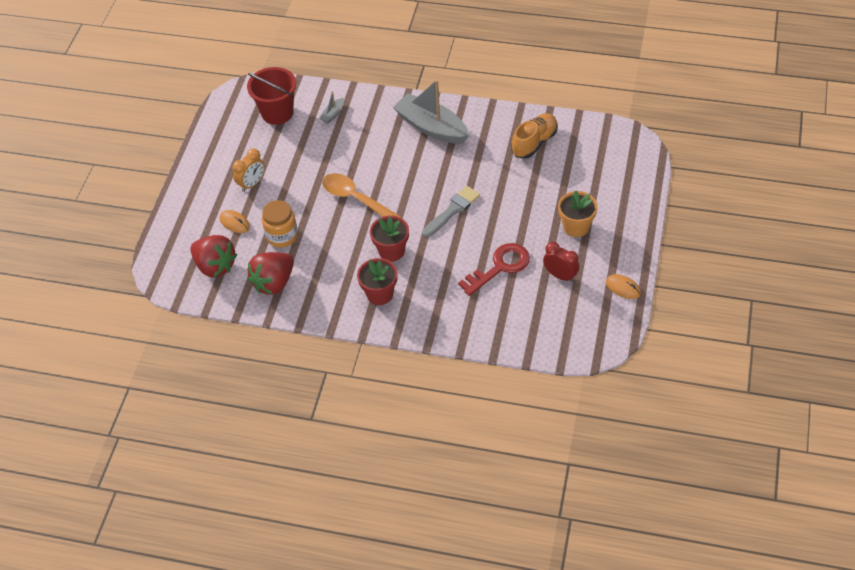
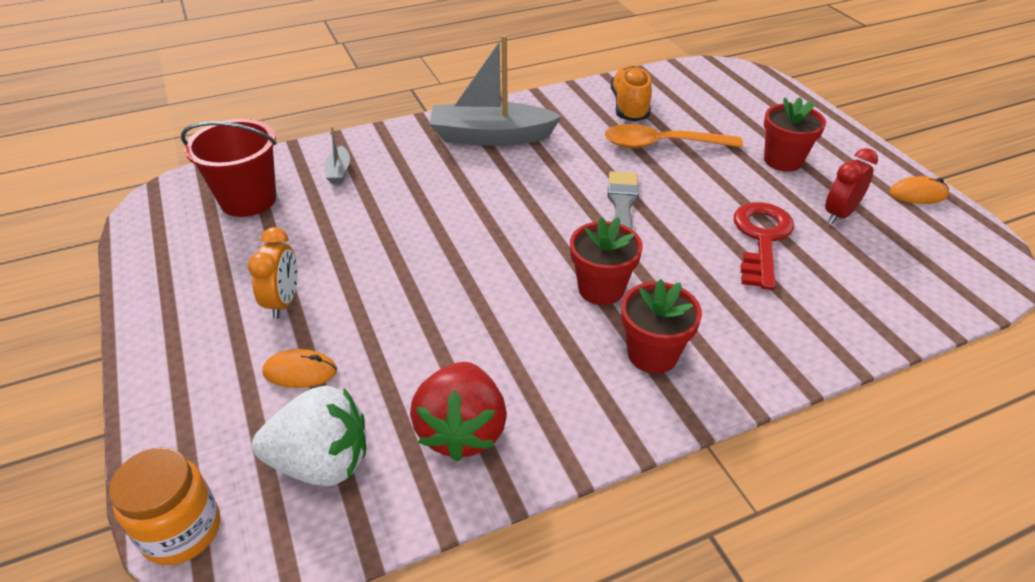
camera: 40 degrees left, 10 degrees down
(215, 266) = (321, 462): red strawberry -> white strawberry
(282, 236) = (406, 351): orange jar -> orange jar (182, 530)
(355, 199) = (474, 250): orange spoon -> orange spoon (661, 145)
(560, 276) = (839, 214): red clock -> red clock turned 45 degrees counterclockwise
(576, 227) = (783, 161): orange flower pot -> red flower pot

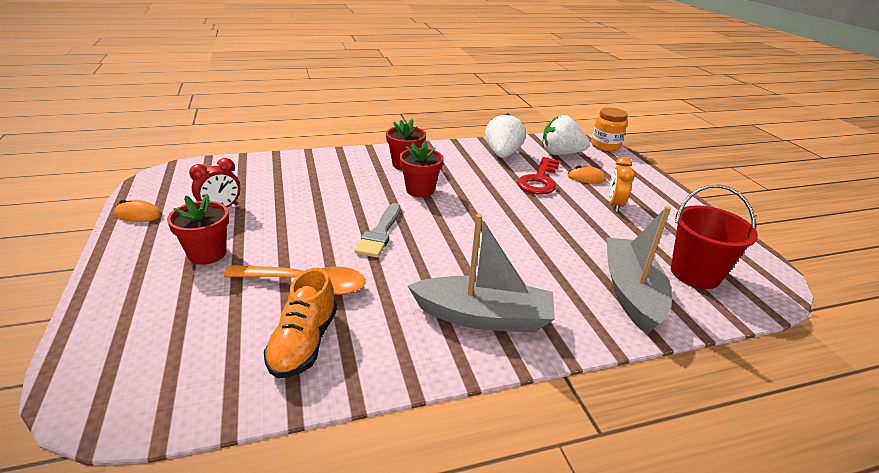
camera: 175 degrees left, 10 degrees down
(339, 171) = (631, 293): grey boat -> grey boat, size x2.37
(462, 430) = (502, 154): red strawberry -> white strawberry
(761, 239) = (296, 202): red key -> red key (539, 180)

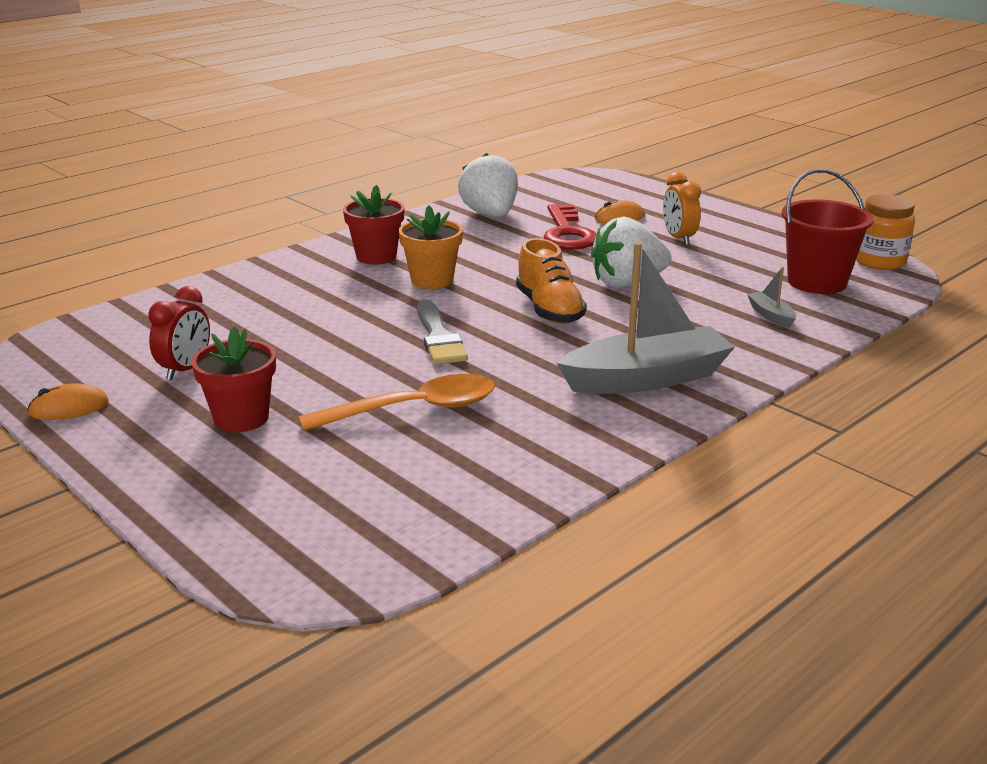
camera: 25 degrees left, 5 degrees down
(304, 343) = (482, 457): orange shoe -> orange shoe (549, 310)
(420, 190) = (432, 280): red flower pot -> orange flower pot
(560, 154) = (562, 197): white strawberry -> white strawberry (627, 283)
(605, 146) = (607, 176): orange jar -> orange jar (879, 261)
(631, 293) = (771, 316): grey boat -> grey boat, size x0.42

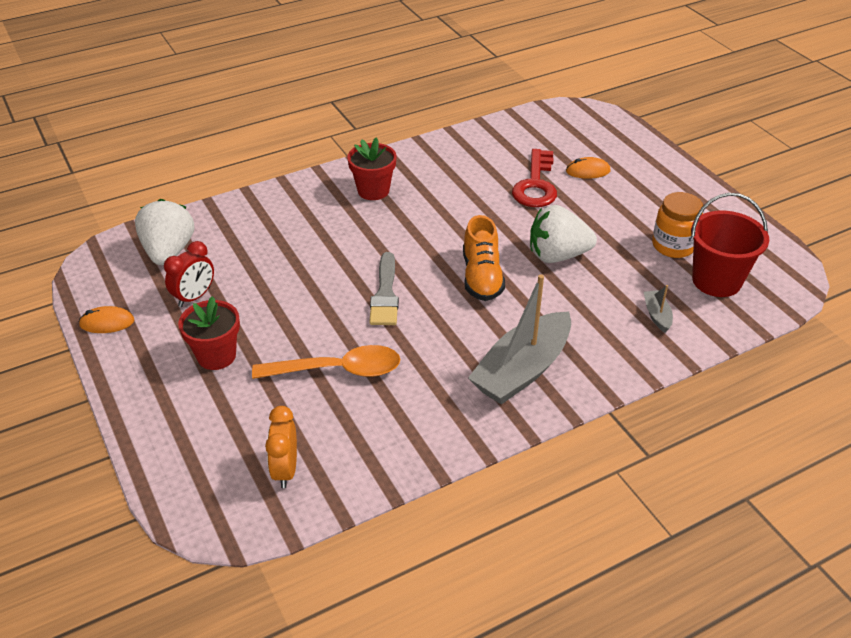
camera: 15 degrees right, 15 degrees up
(432, 280) = (405, 226): orange flower pot -> none
(490, 215) = (482, 152): white strawberry -> white strawberry (168, 252)
(646, 378) = (522, 370): grey boat -> grey boat turned 135 degrees clockwise
(678, 238) = (625, 206): orange clock -> orange clock (285, 470)
(879, 261) = (785, 263): orange jar -> orange jar (673, 246)

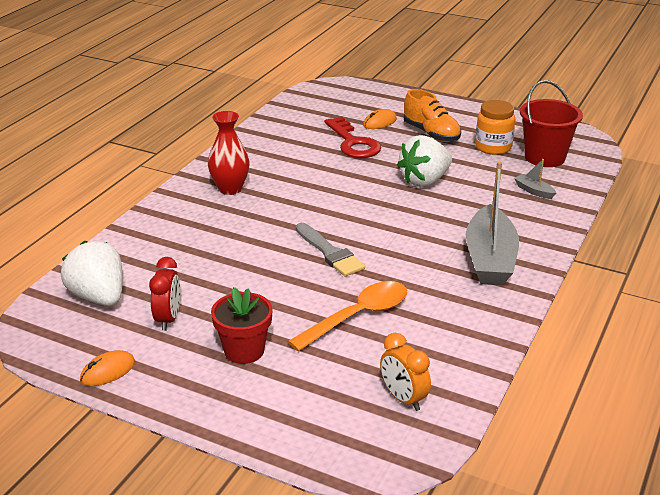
camera: 35 degrees left, 10 degrees down
(373, 190) = (230, 189): red flower pot -> red vase
(481, 277) = (388, 214): orange shoe -> orange shoe (431, 133)

